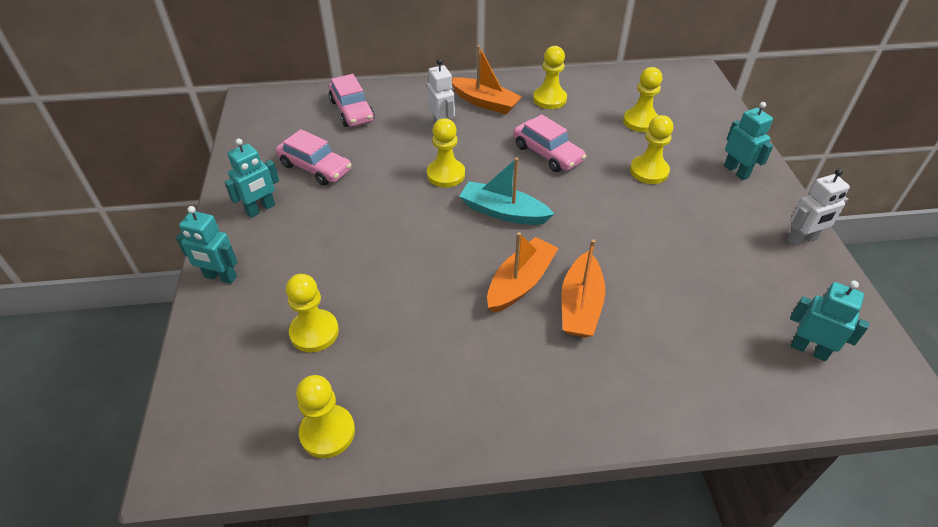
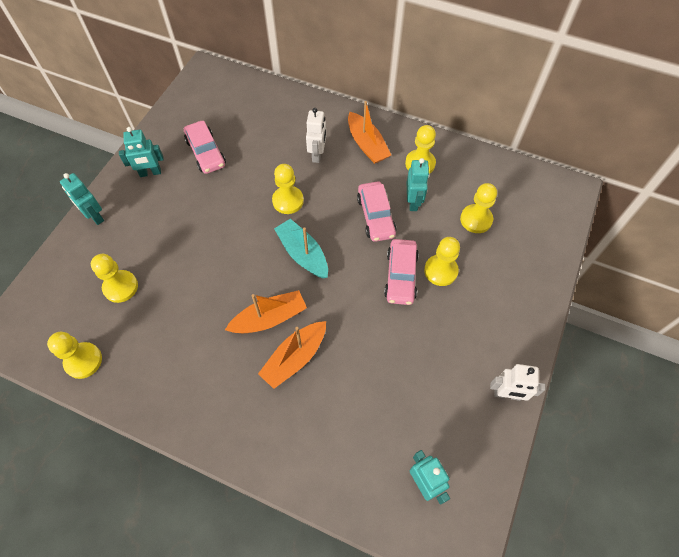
camera: 30 degrees right, 15 degrees up
(352, 111) = (265, 110): pink car -> pink car (400, 276)
(736, 171) = (512, 306): turquoise robot -> turquoise robot (413, 202)

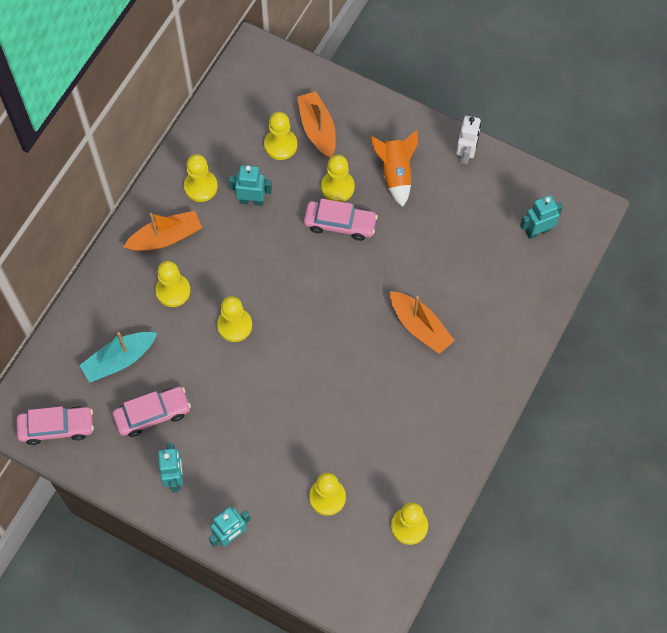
camera: 85 degrees left, 5 degrees up
(269, 318) = (376, 348): orange boat -> orange boat (317, 129)
(303, 254) = (304, 314): turquoise boat -> turquoise boat (119, 360)
(317, 154) = (173, 291): white robot -> yellow pawn
(375, 216) = (266, 239): pink car -> pink car (57, 427)
(467, 323) = (395, 174): none -> orange rocket

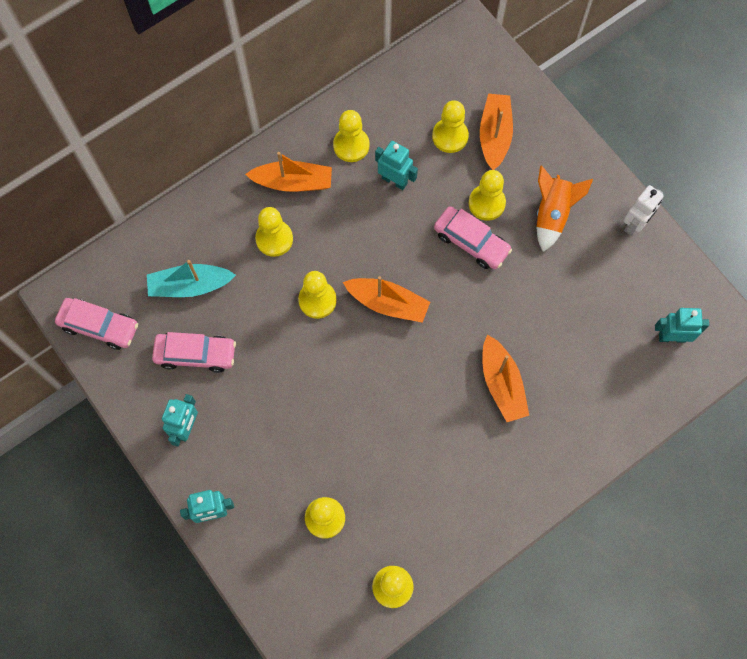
camera: 25 degrees right, 5 degrees up
(295, 303) = (388, 303): none -> orange boat

